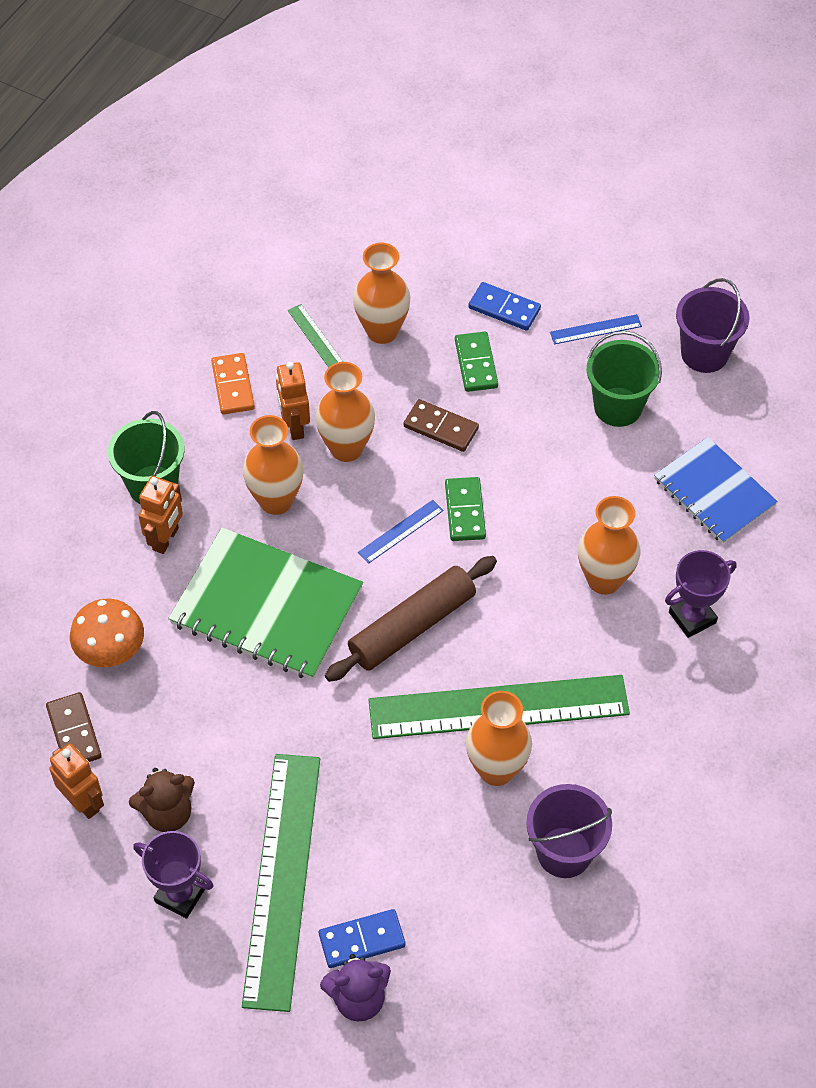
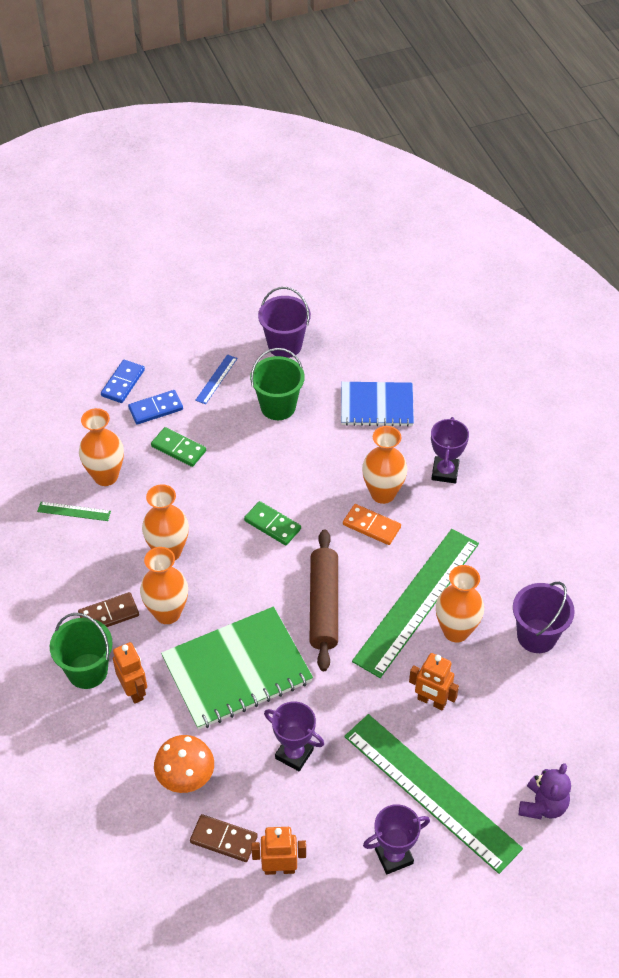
camera: 50 degrees left, 5 degrees down
(167, 813) = (330, 824): brown teddy bear -> none
(217, 725) = (294, 754): none -> purple trophy
(233, 386) = (60, 578): orange domino -> orange domino (371, 526)
(294, 426) = (124, 566): orange robot -> orange robot (431, 701)
(362, 940) = (507, 777): blue domino -> blue domino (123, 383)
(401, 531) = (254, 565): blue ruler -> none
(440, 428) = (204, 496): brown domino -> brown domino (109, 614)

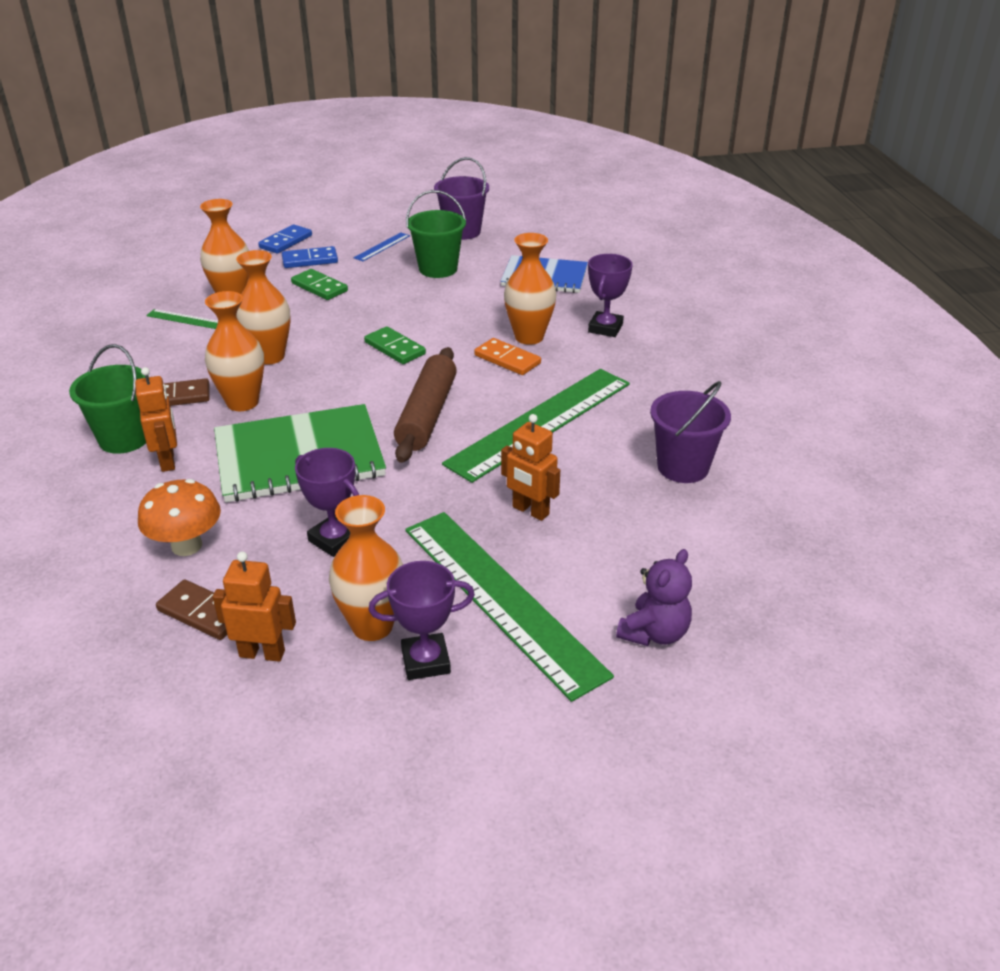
camera: 10 degrees right, 15 degrees down
(456, 631) = (581, 452): orange vase -> orange vase (372, 626)

